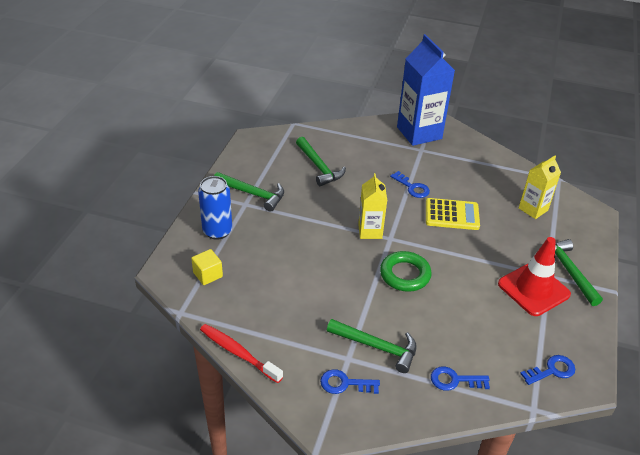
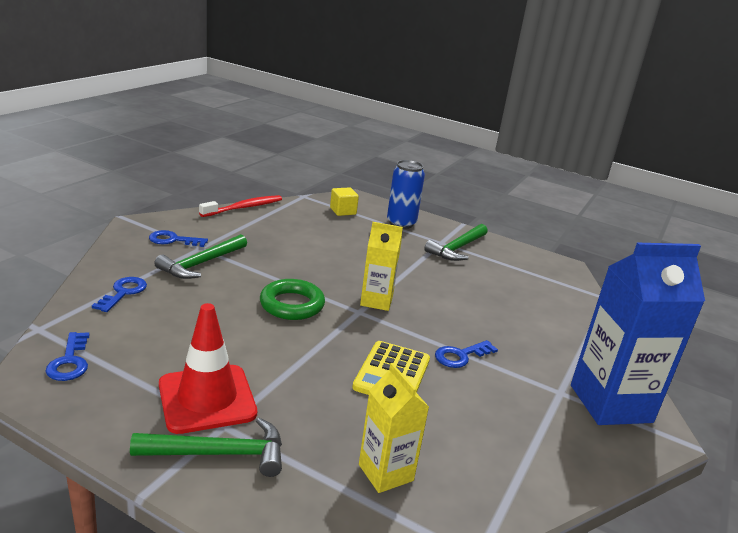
camera: 100 degrees right, 15 degrees down
(319, 167) = (509, 295): green hammer -> none
(345, 383) = (173, 240): blue key -> blue key turned 105 degrees counterclockwise

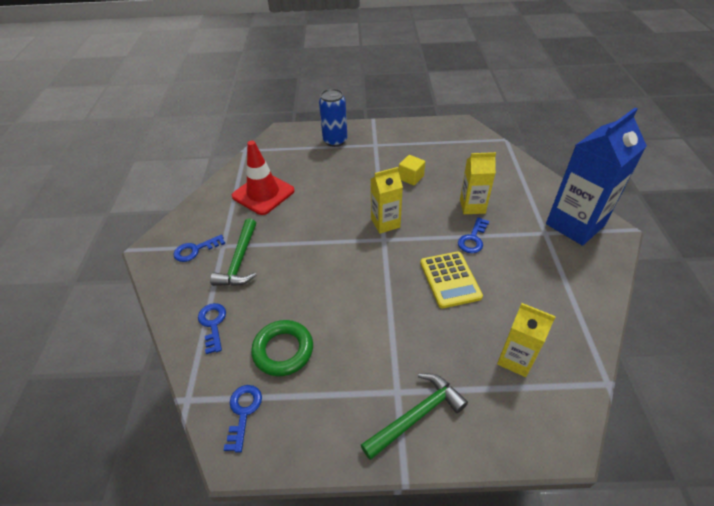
camera: 25 degrees left, 20 degrees up
(70, 361) = (243, 412): blue key -> blue key turned 135 degrees counterclockwise
(207, 399) = (365, 378): red traffic cone -> red traffic cone (263, 193)
(244, 208) = (214, 186): red toothbrush -> none
(292, 305) = (337, 260): green ring -> green ring (283, 350)
(343, 211) = (286, 150): yellow cube -> yellow cube (411, 177)
(457, 248) = (390, 144): green hammer -> none
(493, 331) = (472, 206): none -> yellow carton

